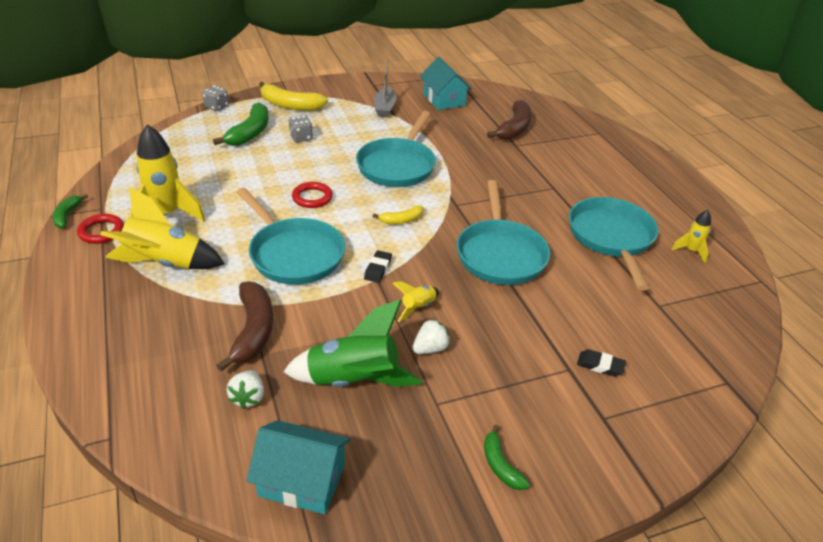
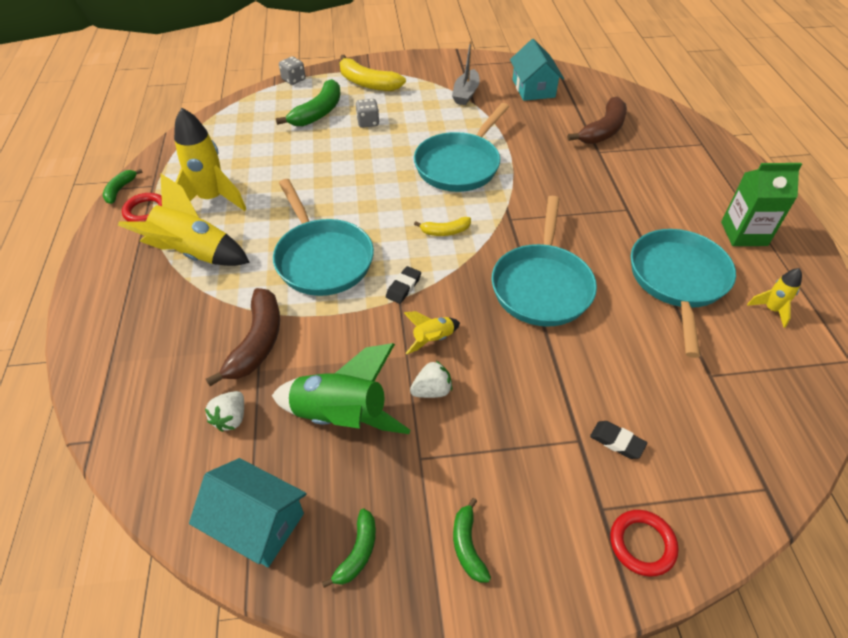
camera: 15 degrees right, 10 degrees up
(312, 197) = (359, 194): red ring -> red ring (642, 544)
(404, 487) = (357, 552): none -> green banana
(653, 197) = (744, 234): none -> green carton

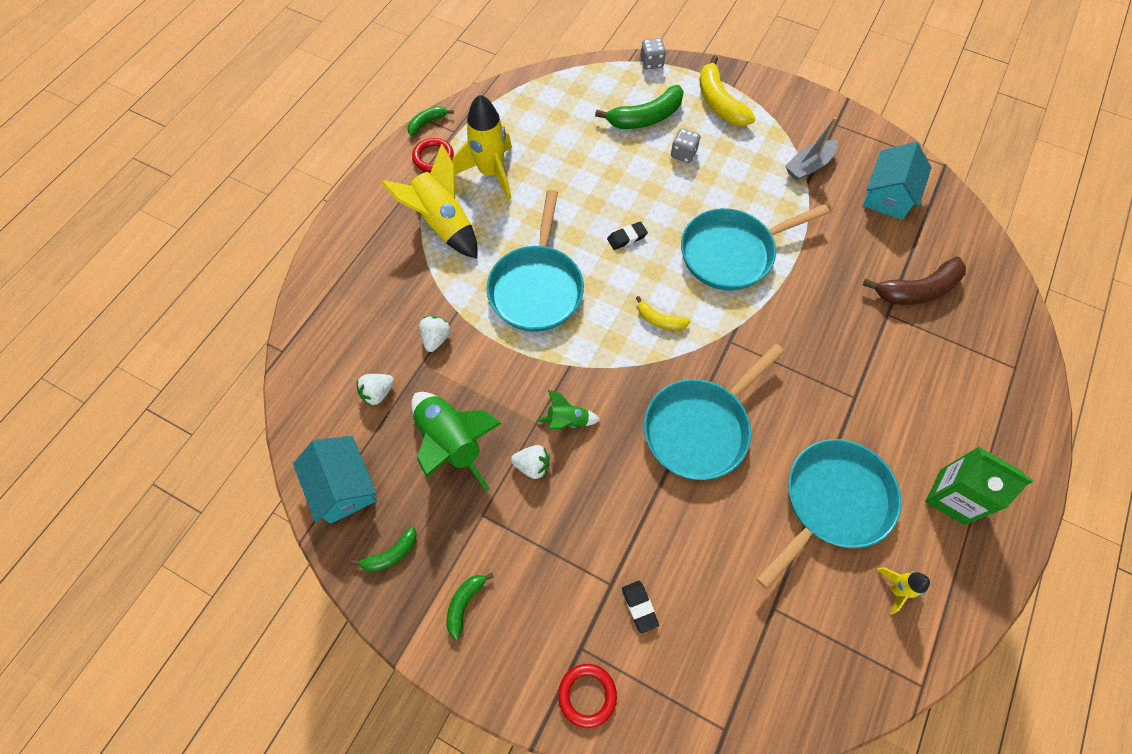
camera: 35 degrees right, 15 degrees up
(257, 342) = (436, 338): brown banana -> white strawberry
(403, 287) = (581, 356): black eraser -> black eraser (627, 238)
(433, 340) = (567, 421): yellow rocket -> green rocket

